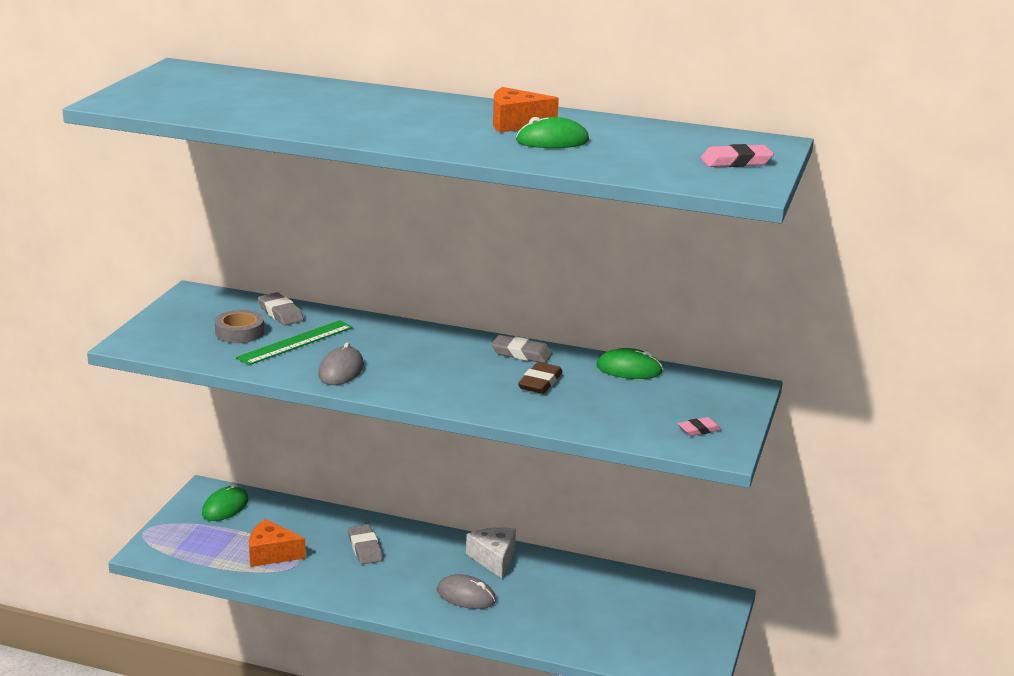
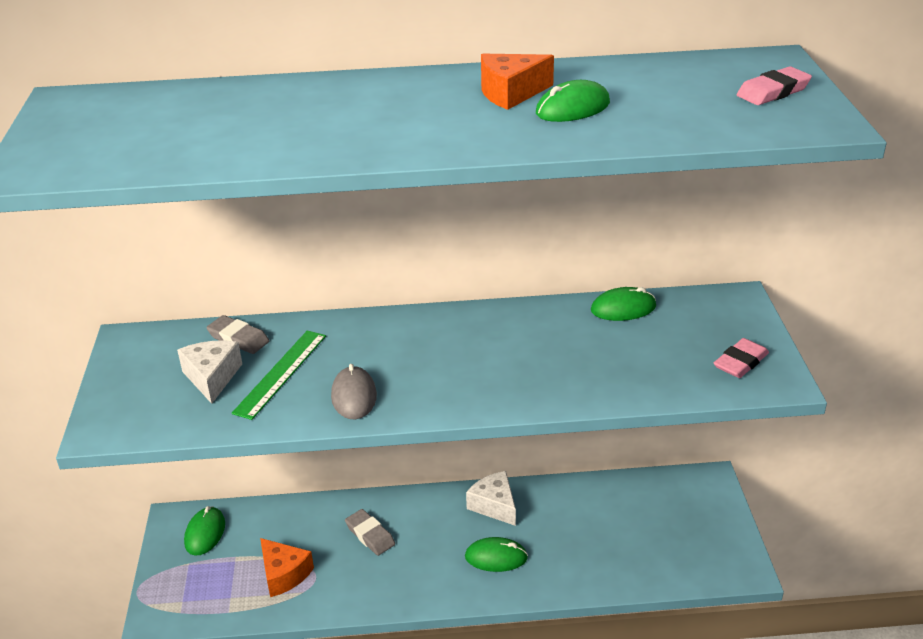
camera: 20 degrees left, 10 degrees up
(239, 332) = (212, 377): grey tape -> white cheese
(271, 554) = (284, 574): orange cheese -> orange cheese turned 120 degrees counterclockwise
(466, 596) = (496, 557): grey mouse -> green mouse
(521, 353) = (512, 319): grey eraser -> none
(540, 382) = (557, 350): brown eraser -> none
(699, 430) = (740, 362): pink eraser -> pink eraser, size x1.52

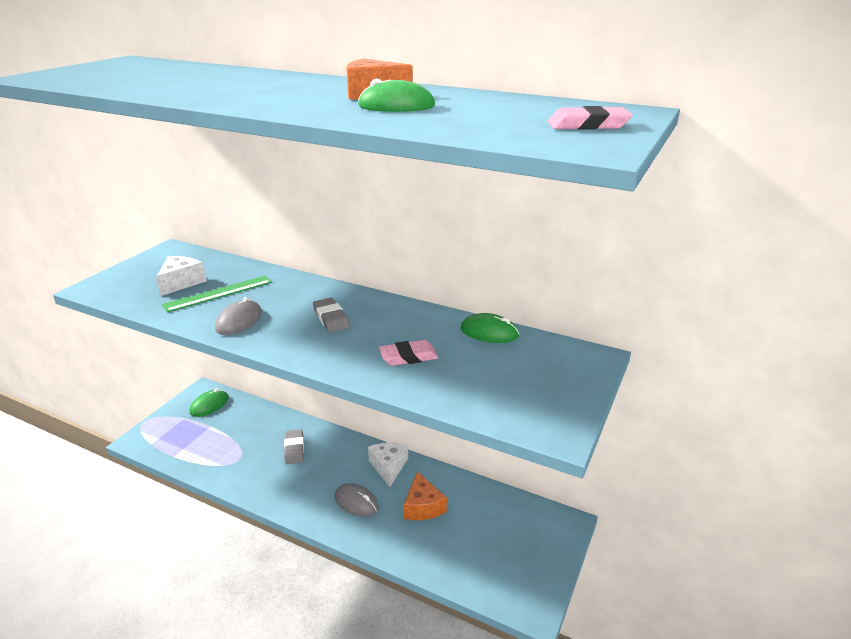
camera: 30 degrees right, 5 degrees down
(238, 338) = (224, 267): grey eraser -> grey eraser (331, 318)
(284, 574) = (224, 449): orange cheese -> orange cheese (423, 506)
(496, 557) = (356, 502): green mouse -> grey mouse
(740, 362) = (540, 404): pink eraser -> pink eraser (408, 357)

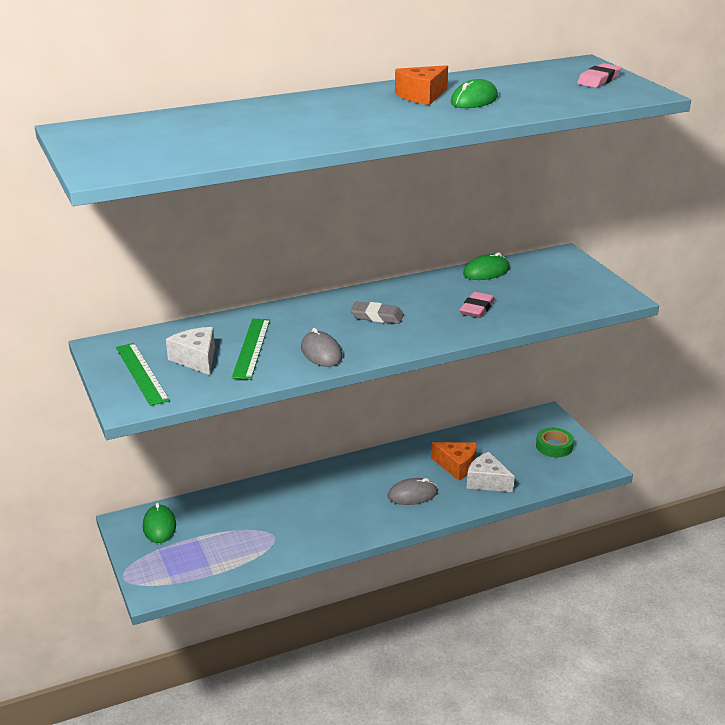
camera: 50 degrees left, 0 degrees up
(142, 274) = (141, 373): none -> green ruler
(294, 449) = (303, 500): grey eraser -> none
(388, 467) = (392, 462): white cheese -> white cheese (487, 481)
(525, 555) = (554, 446): none -> green tape

